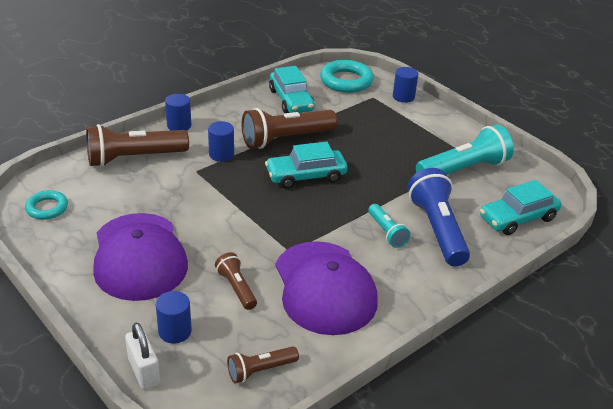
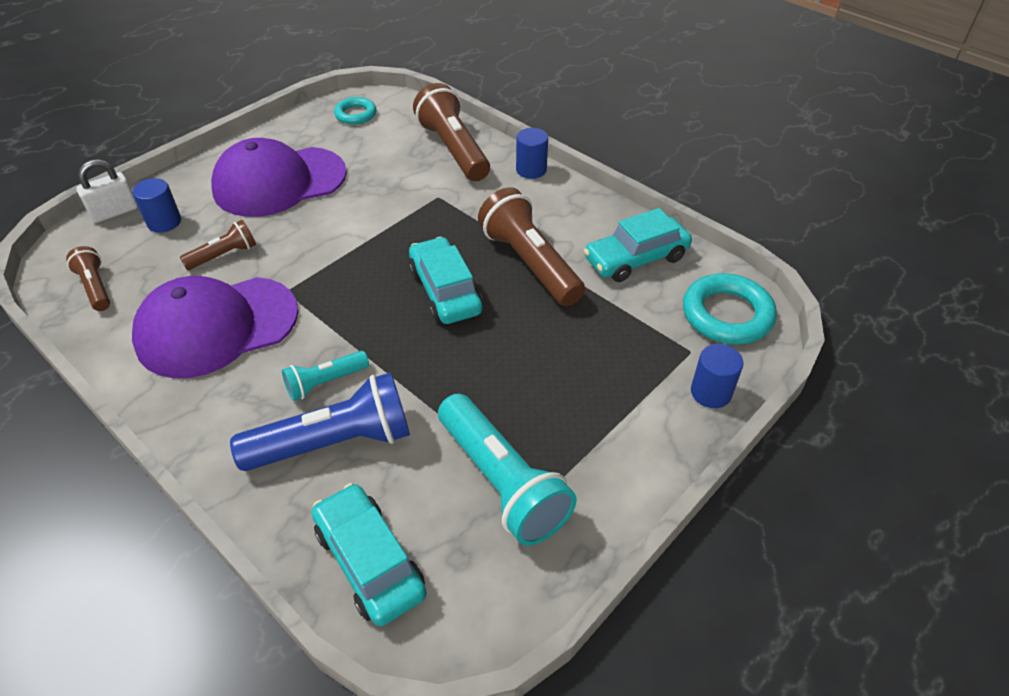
camera: 85 degrees right, 10 degrees up
(221, 154) = (477, 211): blue cylinder -> none

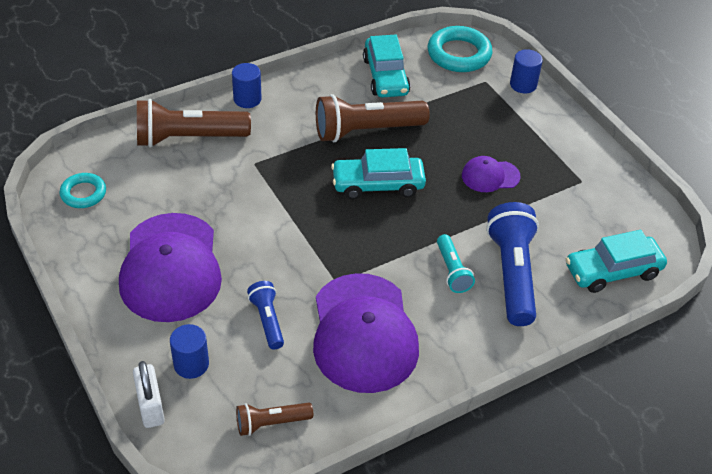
camera: 75 degrees left, 0 degrees up
(224, 255) = (267, 320): brown flashlight -> blue flashlight
(502, 482) = (567, 196): turquoise flashlight -> none
(505, 389) = (490, 176): none -> purple cap

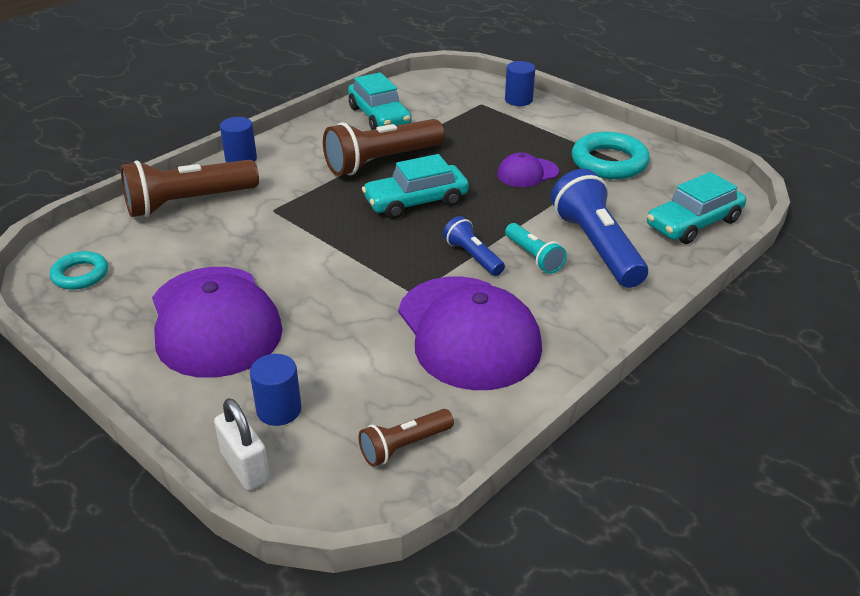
camera: 15 degrees left, 10 degrees down
(267, 320) = (352, 346): blue flashlight -> blue flashlight (472, 257)
(459, 54) = (443, 89): turquoise ring -> turquoise ring (609, 162)

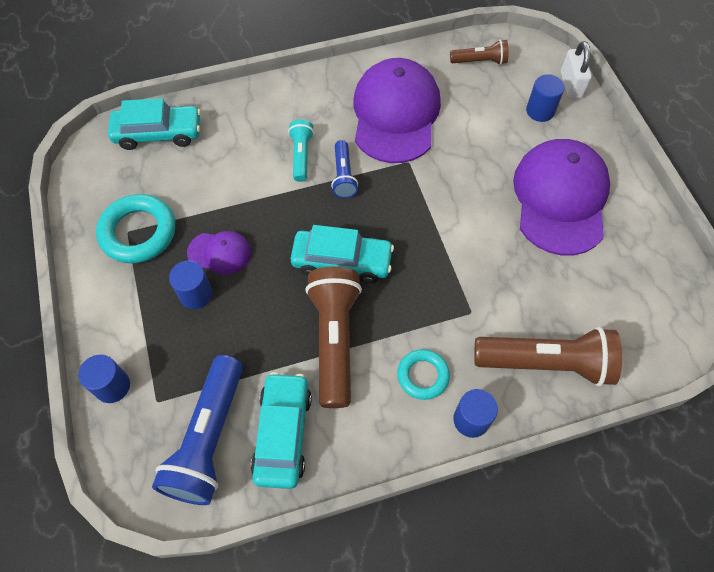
camera: 150 degrees left, 25 degrees up
(80, 275) = (658, 300): turquoise ring -> turquoise ring (423, 376)
(381, 162) = (334, 339): brown flashlight -> brown flashlight turned 90 degrees counterclockwise
(517, 149) = (196, 294): none -> blue cylinder
(596, 246) = (249, 144): blue flashlight -> blue flashlight (209, 439)

